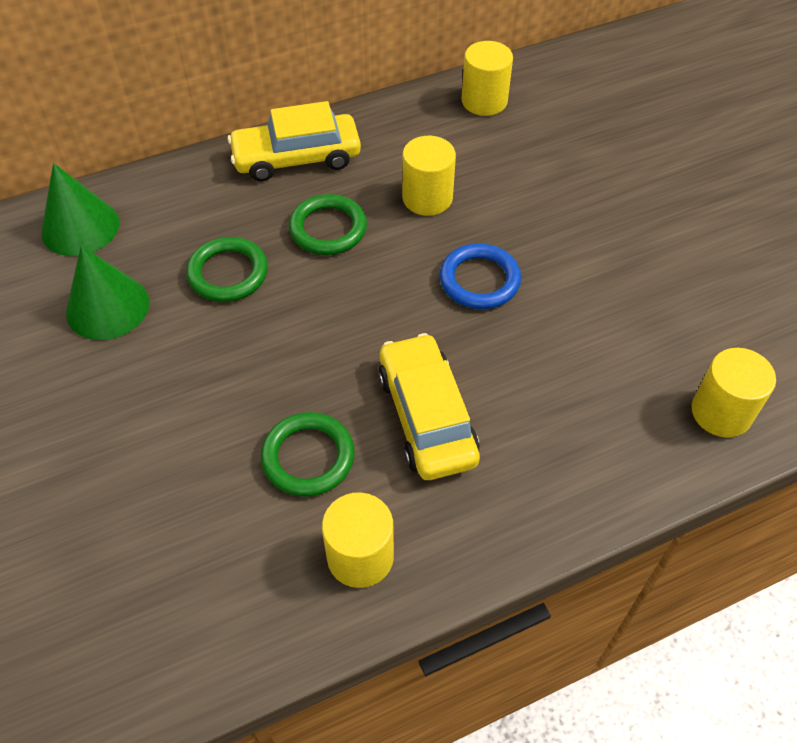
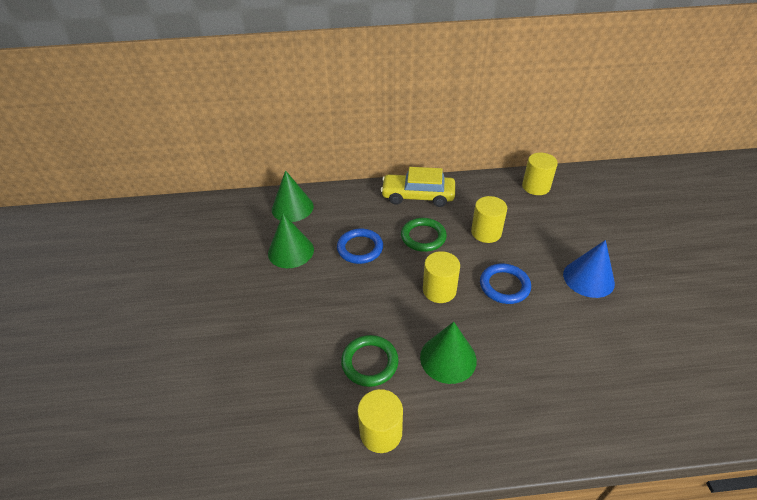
camera: 20 degrees right, 10 degrees down
(228, 273) = (360, 248): green ring -> blue ring
(427, 417) = (448, 358): yellow car -> green cone
(599, 238) = (588, 278): none -> blue cone
(721, 412) = (648, 410): yellow cylinder -> yellow cylinder (439, 290)

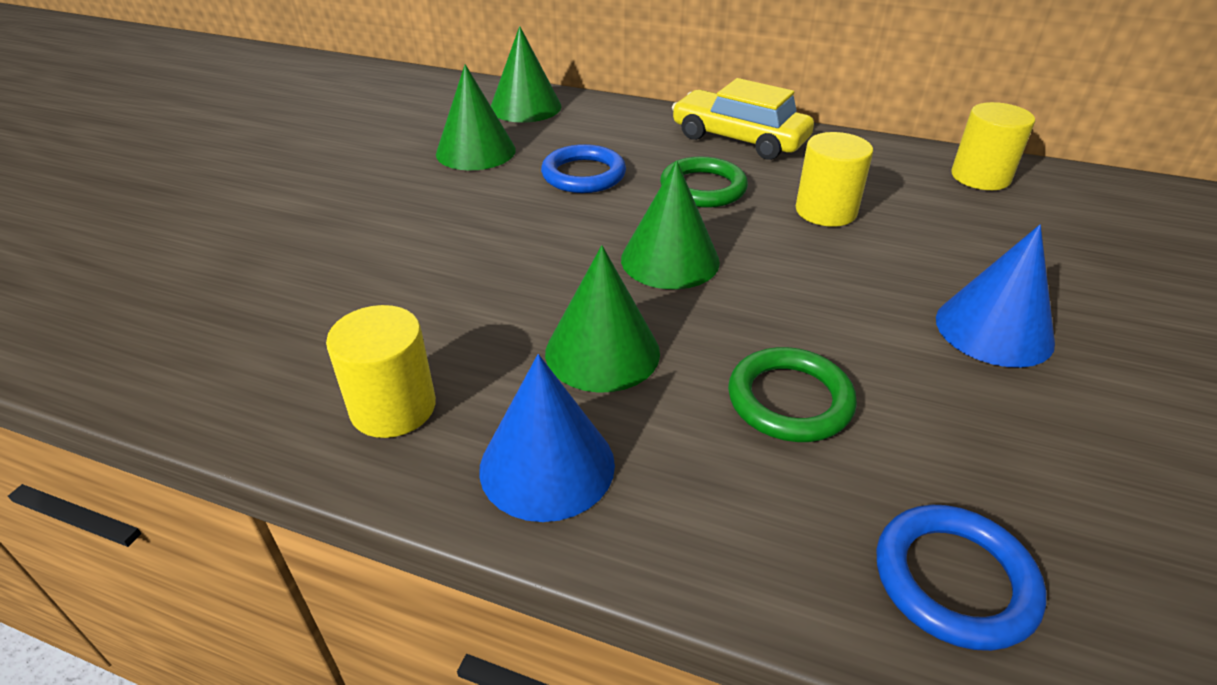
camera: 25 degrees right, 5 degrees down
(369, 362) = (464, 312): green ring -> green ring (789, 400)
(439, 290) = (670, 260): yellow cylinder -> green cone
(469, 430) = (547, 465): none -> blue cone
(504, 286) = (800, 289): blue ring -> blue ring (954, 580)

